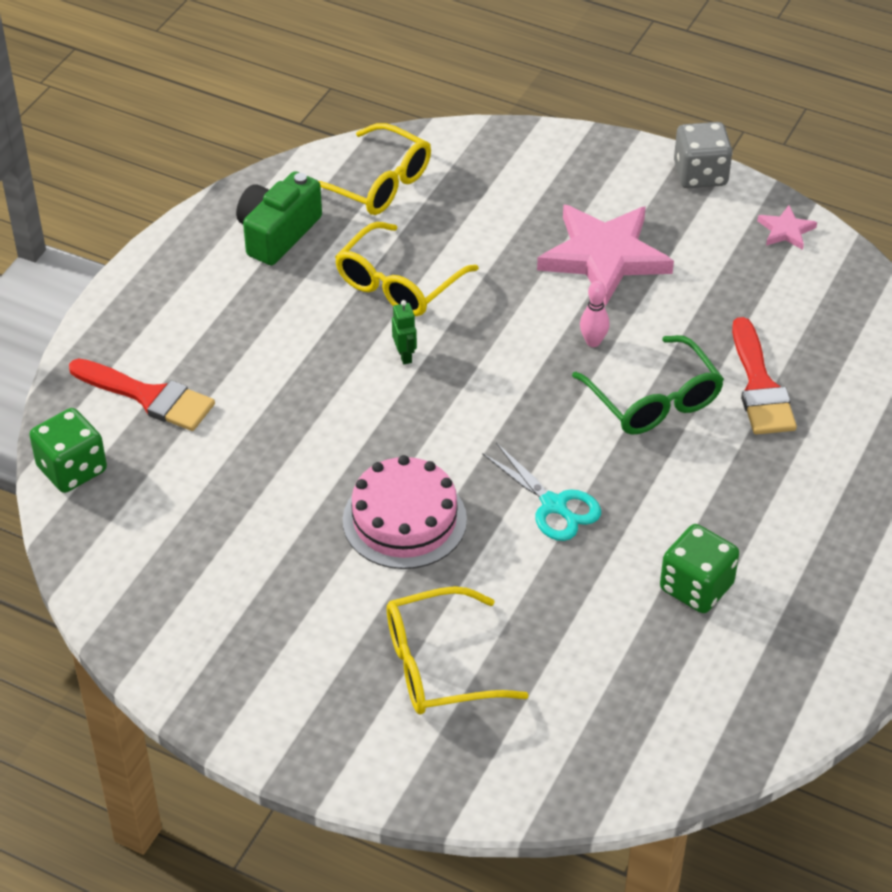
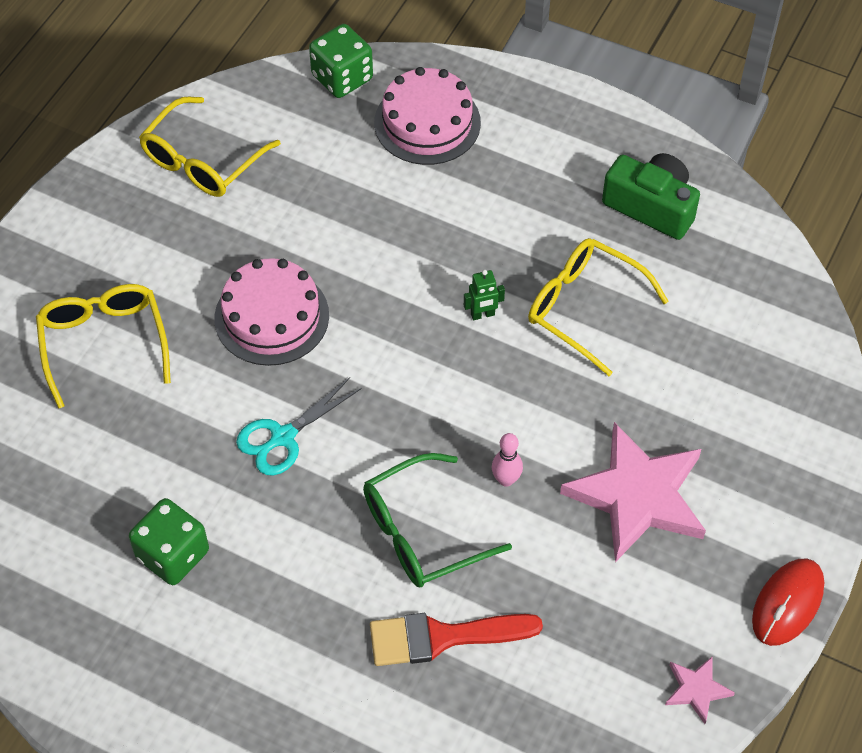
camera: 90 degrees right, 10 degrees up
(149, 397) = (427, 122): red brush -> pink cake
(377, 184) = (735, 287): yellow glasses -> yellow glasses (202, 161)
(700, 174) = (787, 603): grey dice -> red mouse

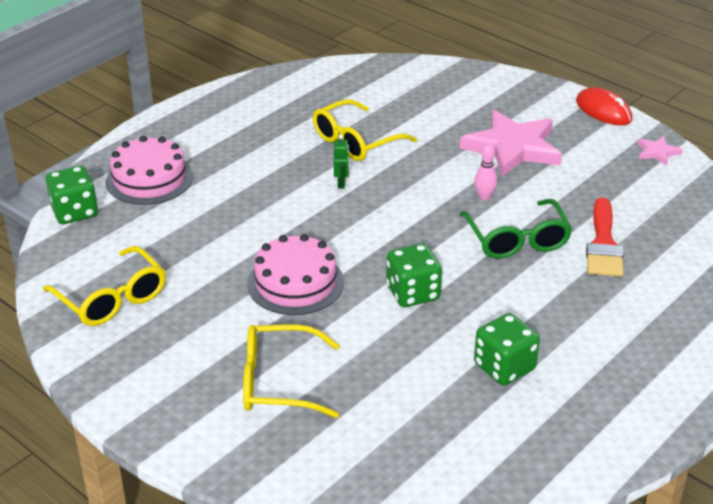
camera: 75 degrees left, 20 degrees down
(283, 437) = (413, 293): turquoise scissors -> green dice
(651, 206) = (284, 101): green camera -> none

